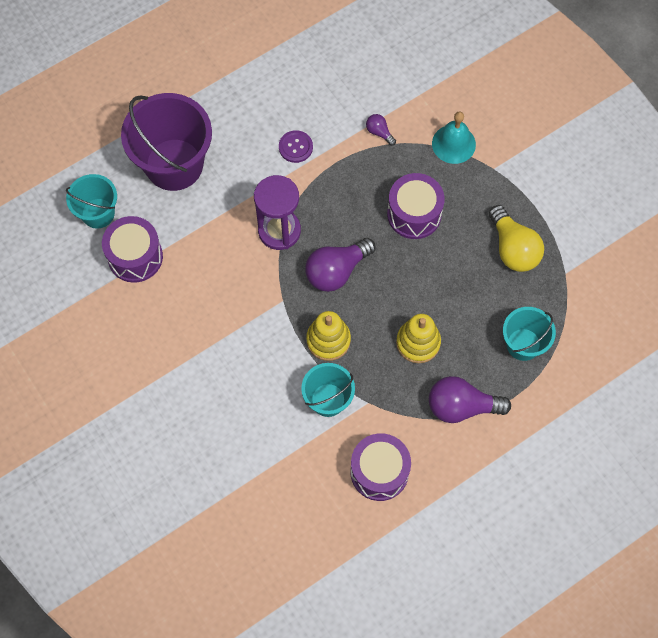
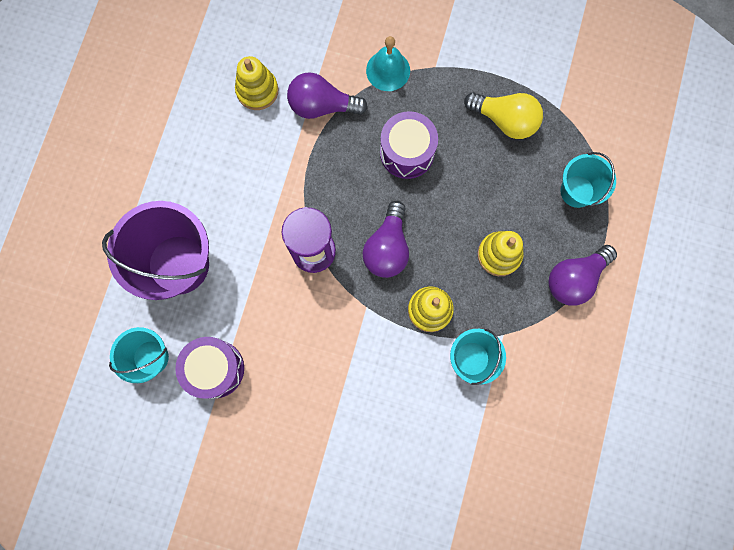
camera: 40 degrees left, 10 degrees up
(295, 147) = (266, 170): purple button -> none
(340, 86) = (257, 91): none -> yellow stacking toy
(379, 132) = (322, 106): purple light bulb -> purple light bulb, size x2.08
(379, 472) = (559, 383): purple drum -> none

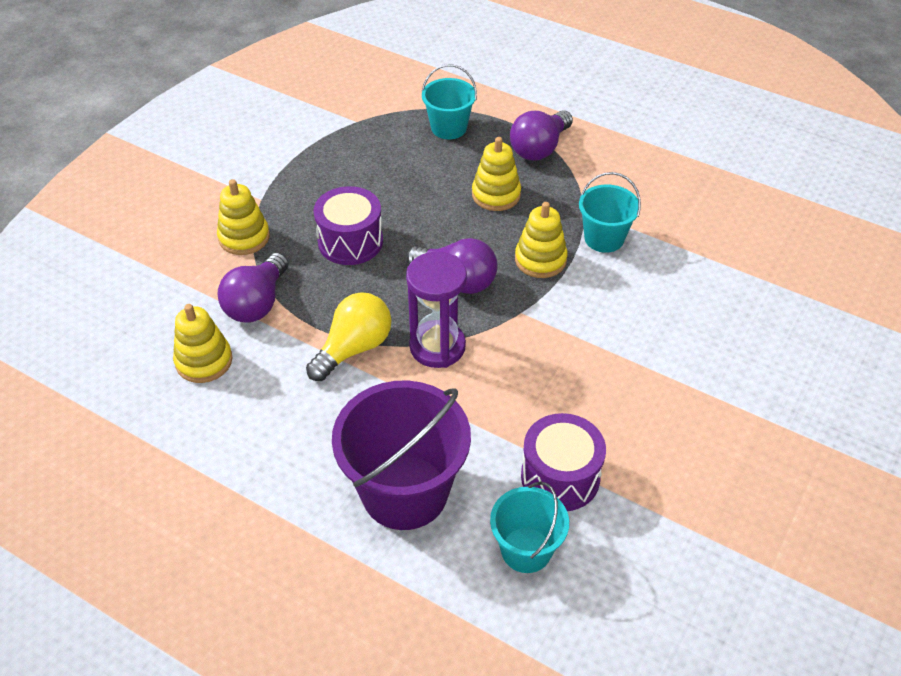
camera: 75 degrees left, 30 degrees down
(388, 70) = (244, 237): turquoise bell -> yellow stacking toy
(505, 120) = (350, 160): yellow light bulb -> yellow light bulb (354, 348)
(574, 279) = (539, 148): purple light bulb -> purple light bulb turned 60 degrees clockwise

